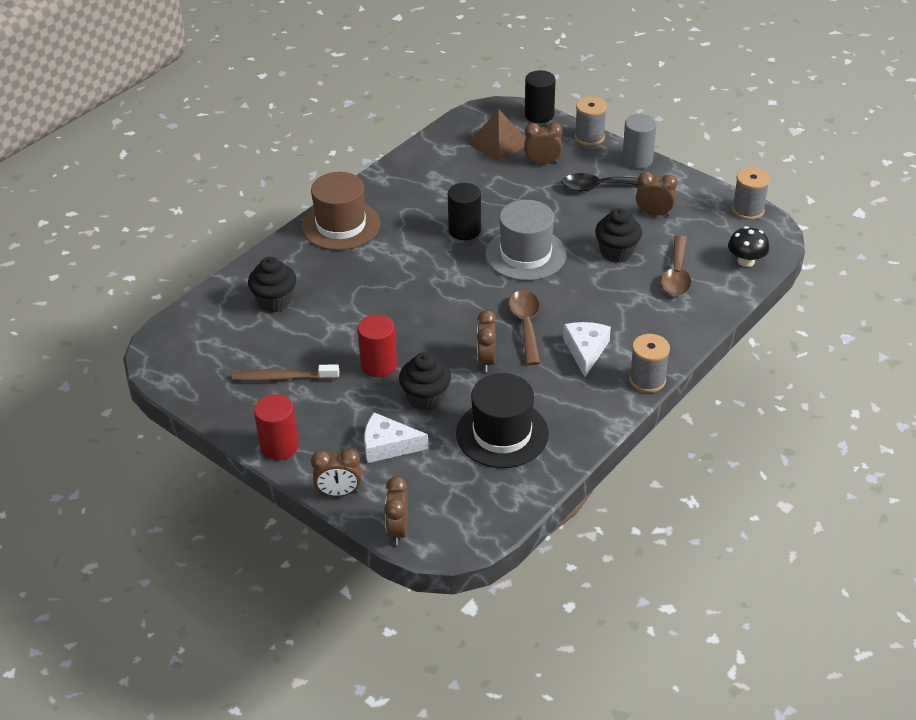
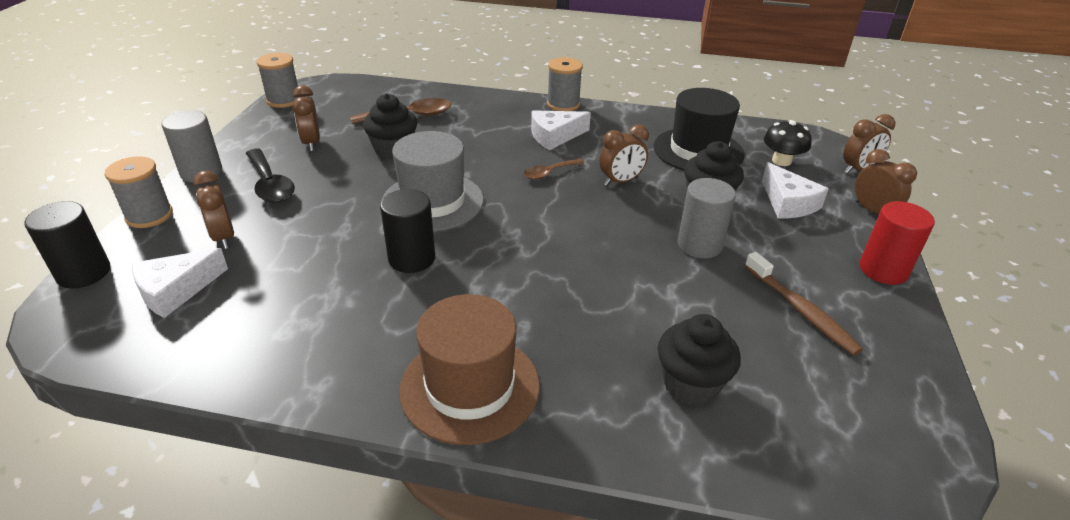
camera: 120 degrees left, 5 degrees down
(378, 365) = (699, 245): red cylinder -> grey cylinder
(498, 143) = (176, 290): brown pyramid -> white cheese
(526, 325) = (549, 173): brown spoon -> brown spoon, size x0.61
(746, 261) = (368, 90): black mushroom -> black mushroom (781, 161)

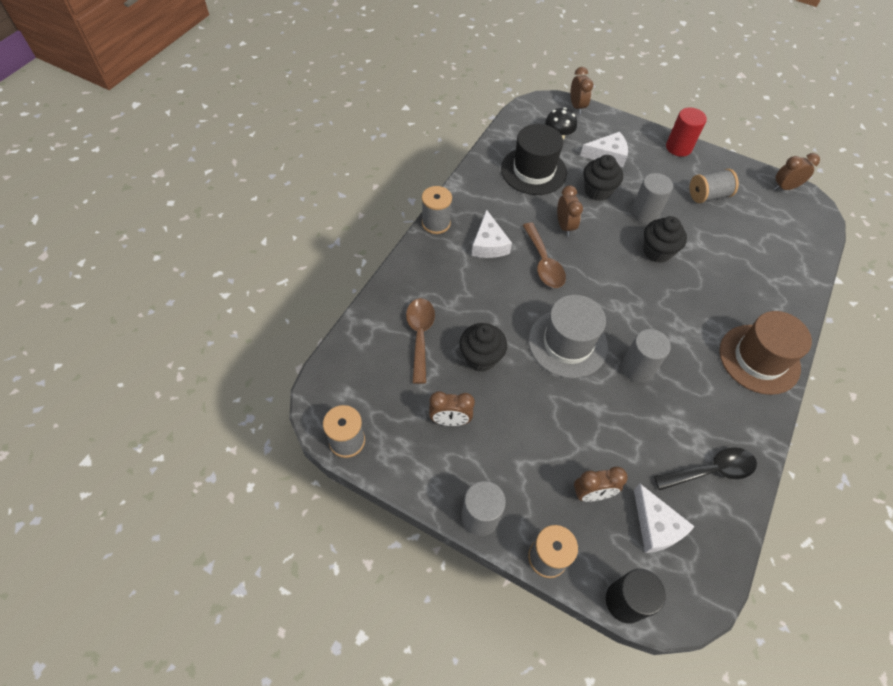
camera: 75 degrees left, 20 degrees up
(270, 184) = (516, 457): black spoon -> black spoon (711, 471)
(411, 258) = (637, 368): black cylinder -> grey cylinder
(549, 173) = (543, 263): brown spoon -> brown spoon, size x1.64
(691, 384) = (760, 262): black cupcake -> black cupcake (657, 251)
(800, 310) = (708, 195): brown toothbrush -> grey spool
(872, 211) = (623, 124): brown clock -> brown clock (785, 187)

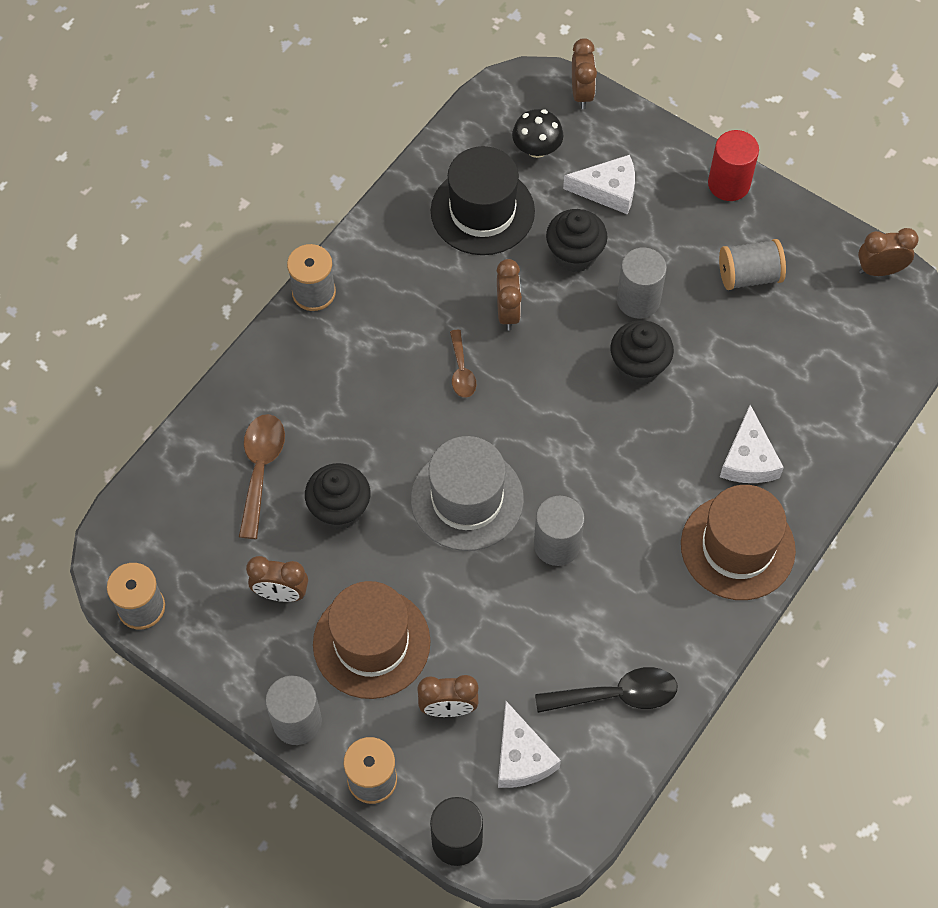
camera: 10 degrees right, 5 degrees up
(489, 244) = (386, 333): white cheese -> white cheese (748, 459)
(524, 450) = (371, 643): none -> brown hat
(543, 263) = (461, 371): brown spoon -> brown spoon, size x0.61

